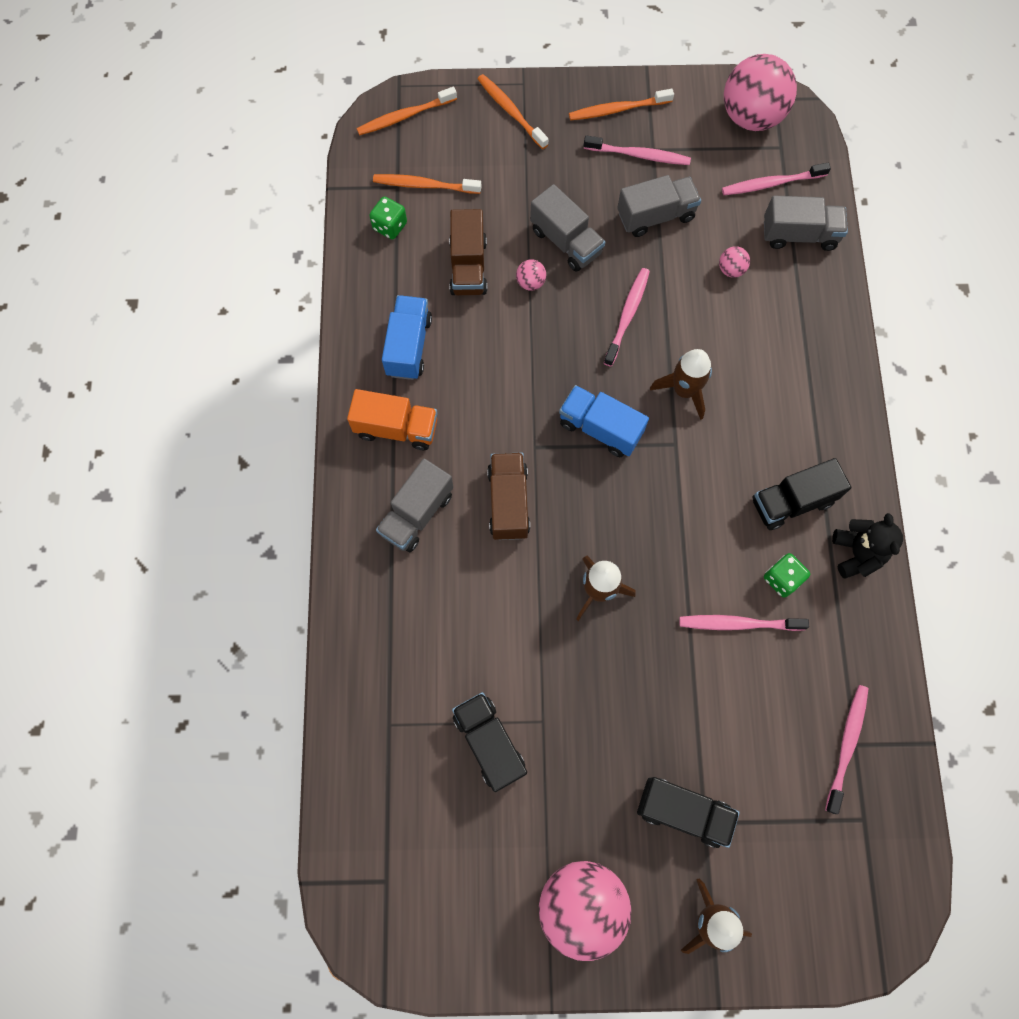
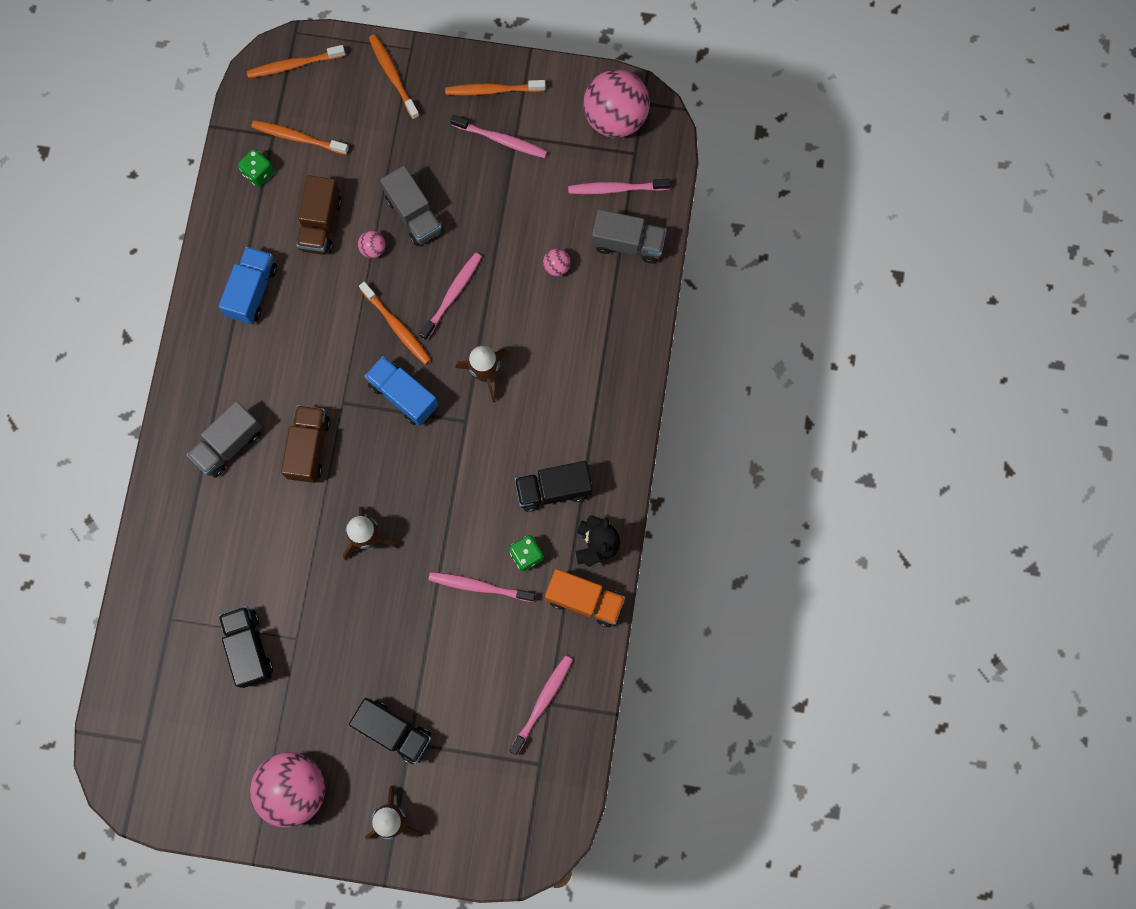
camera: 10 degrees right, 5 degrees up
(396, 428) = (227, 365): orange truck -> orange truck (584, 600)
(575, 357) = (397, 326): none -> orange toothbrush
(655, 216) = (501, 203): grey truck -> none

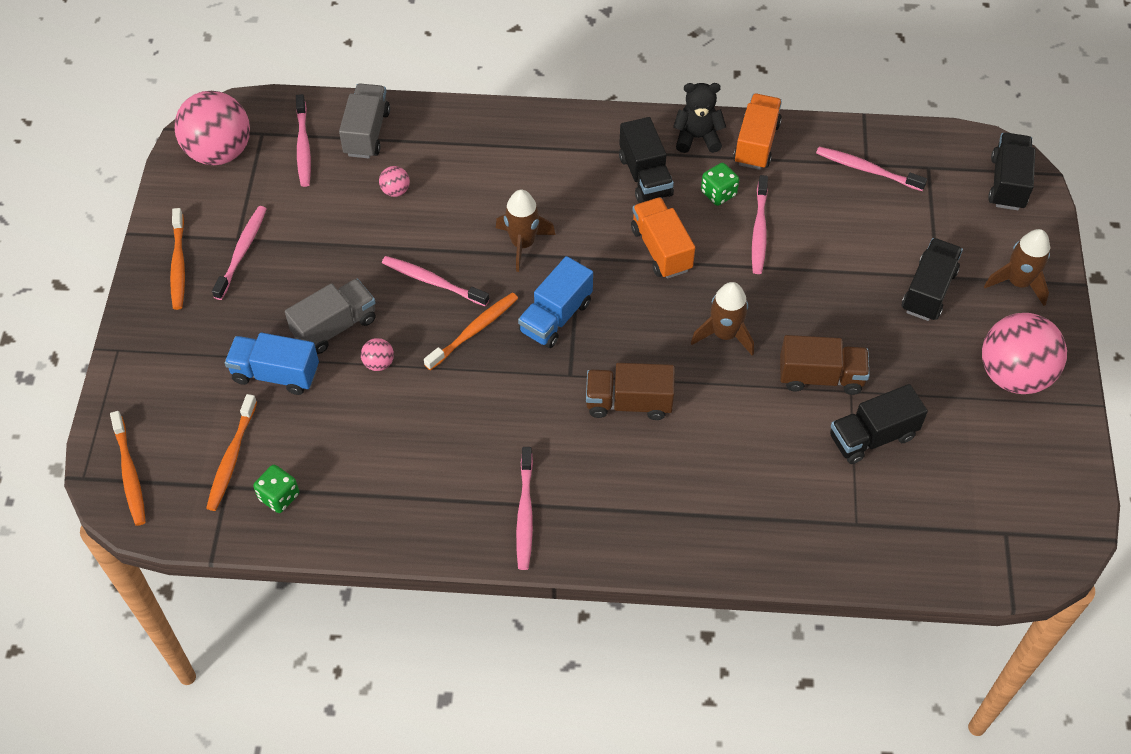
camera: 95 degrees left, 20 degrees down
(217, 356) = (525, 514): none -> pink toothbrush
(229, 444) = (635, 487): grey truck -> none
(252, 291) = (437, 484): blue truck -> blue truck (276, 374)
(321, 224) = (348, 420): brown truck -> brown truck (820, 377)
(393, 76) = (153, 365): orange toothbrush -> none
(466, 494) = (661, 249): none -> orange truck
(512, 839) = (1007, 183): none -> black truck

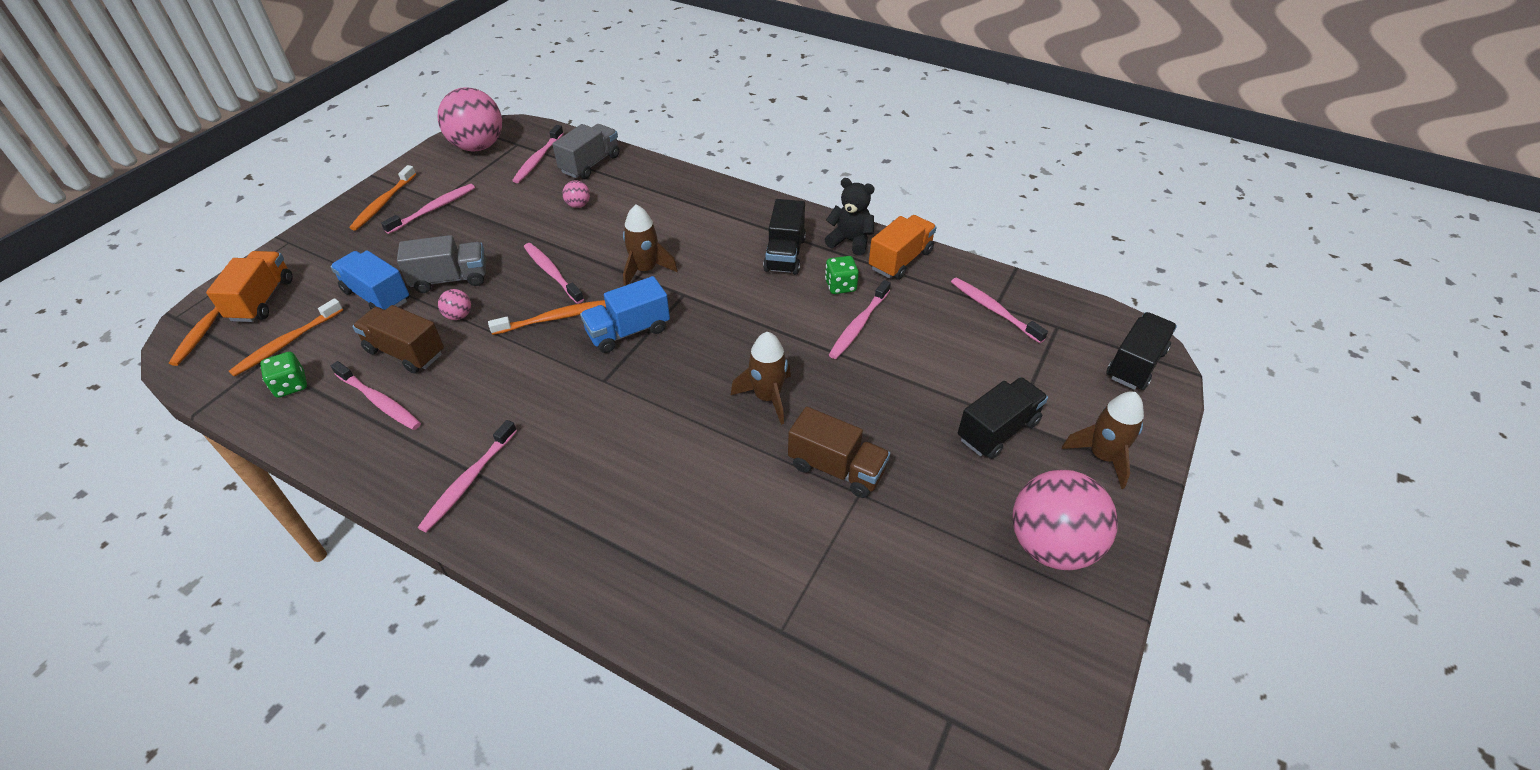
camera: 25 degrees right, 10 degrees down
(379, 477) = (379, 401): none -> pink toothbrush
(628, 402) = (636, 422): brown truck -> brown truck (405, 352)
(661, 249) = (759, 311): orange truck -> orange truck (262, 300)
(872, 437) = (854, 546): black truck -> none

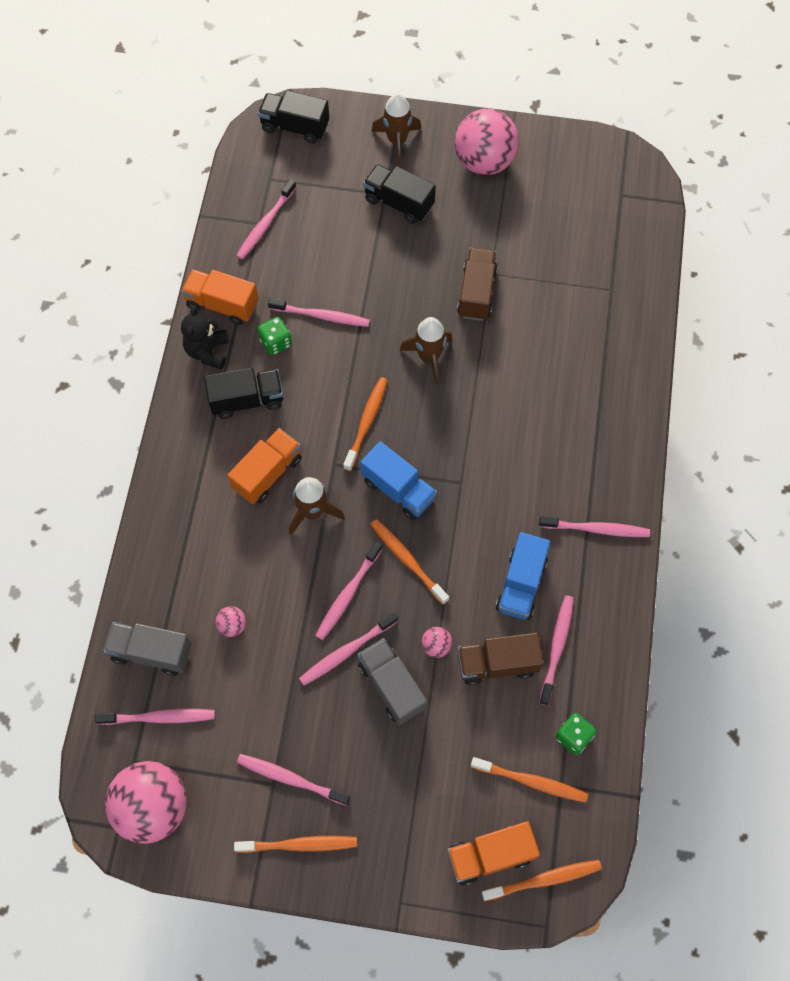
camera: 110 degrees left, 20 degrees up
(377, 296) = (441, 742): blue truck -> blue truck (521, 584)
(405, 352) = (497, 664): brown truck -> brown truck turned 75 degrees clockwise
(503, 260) = (346, 652): none -> pink toothbrush
(701, 251) = (267, 473): none -> orange truck
(715, 327) = (366, 422): none -> orange toothbrush

